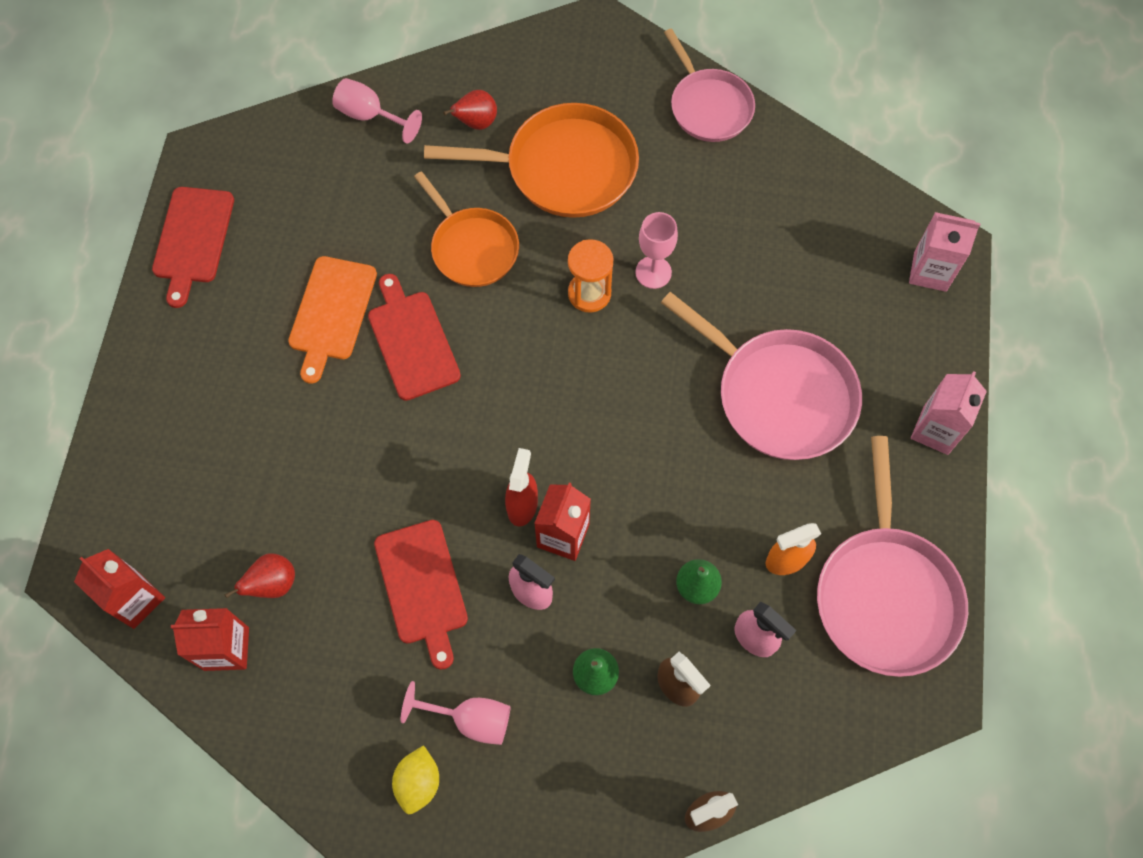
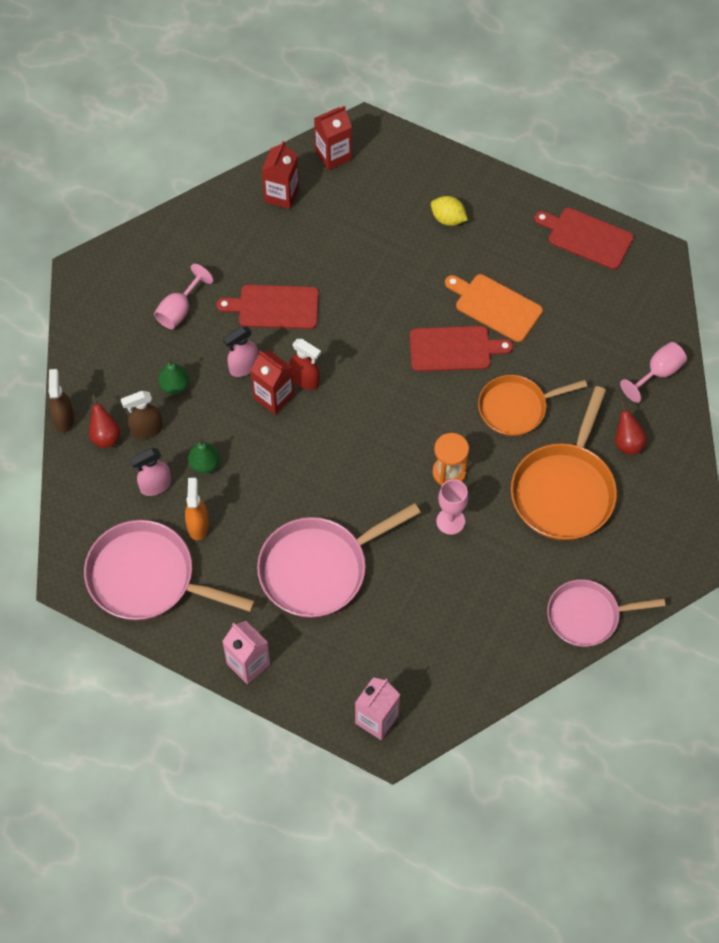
camera: 110 degrees right, 5 degrees down
(273, 584) = (312, 227): red pear -> red pear (105, 436)
(418, 782) = (155, 272): yellow lemon -> yellow lemon (448, 219)

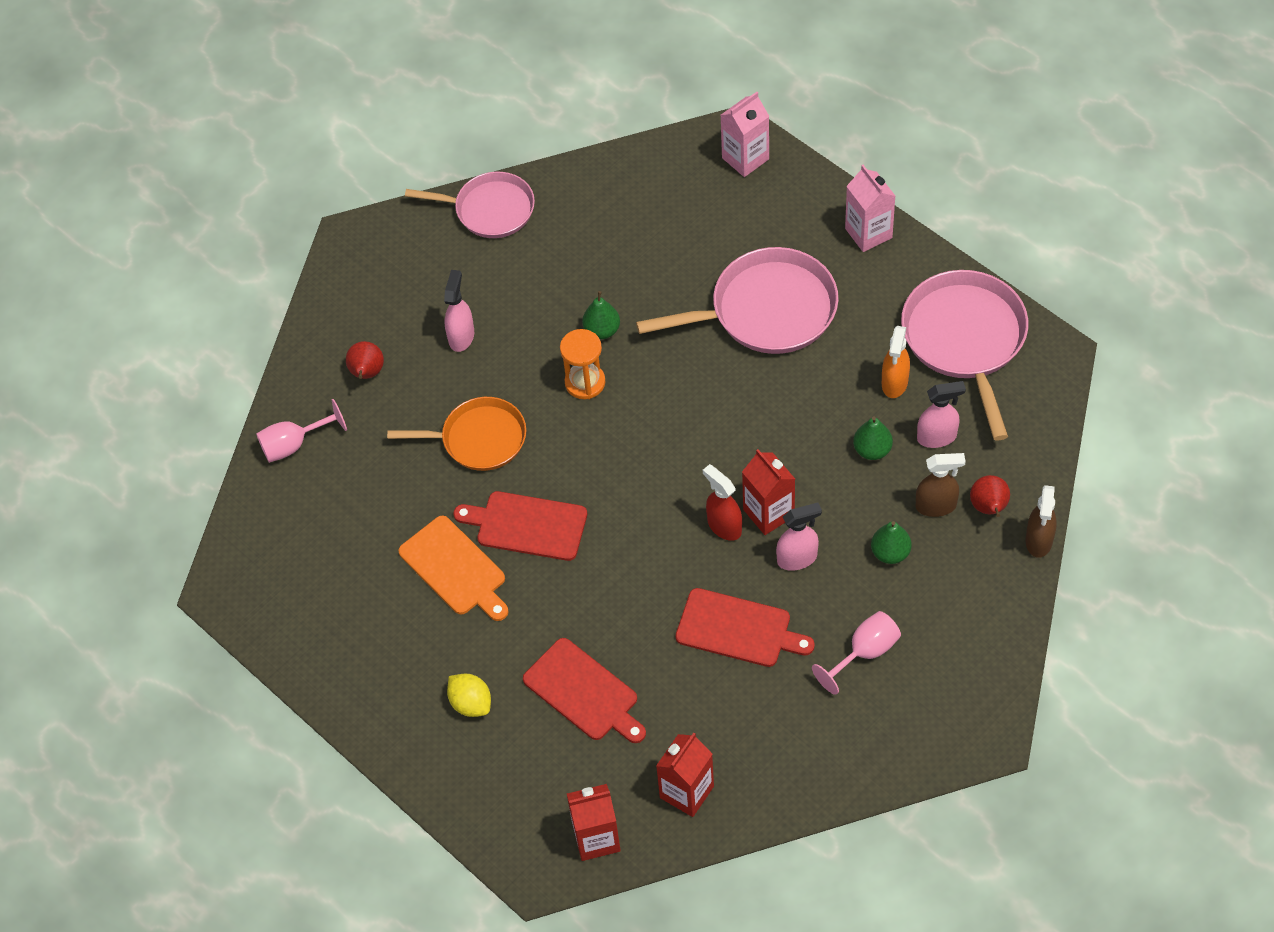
camera: 160 degrees left, 5 degrees down
(146, 578) = (965, 339): pink pan -> pink pan turned 135 degrees counterclockwise
(450, 521) = (602, 330): pink goblet -> green pear
(564, 491) = (461, 336): orange pan -> pink spray bottle
(587, 237) = (301, 636): red cutting board -> red cutting board (584, 692)

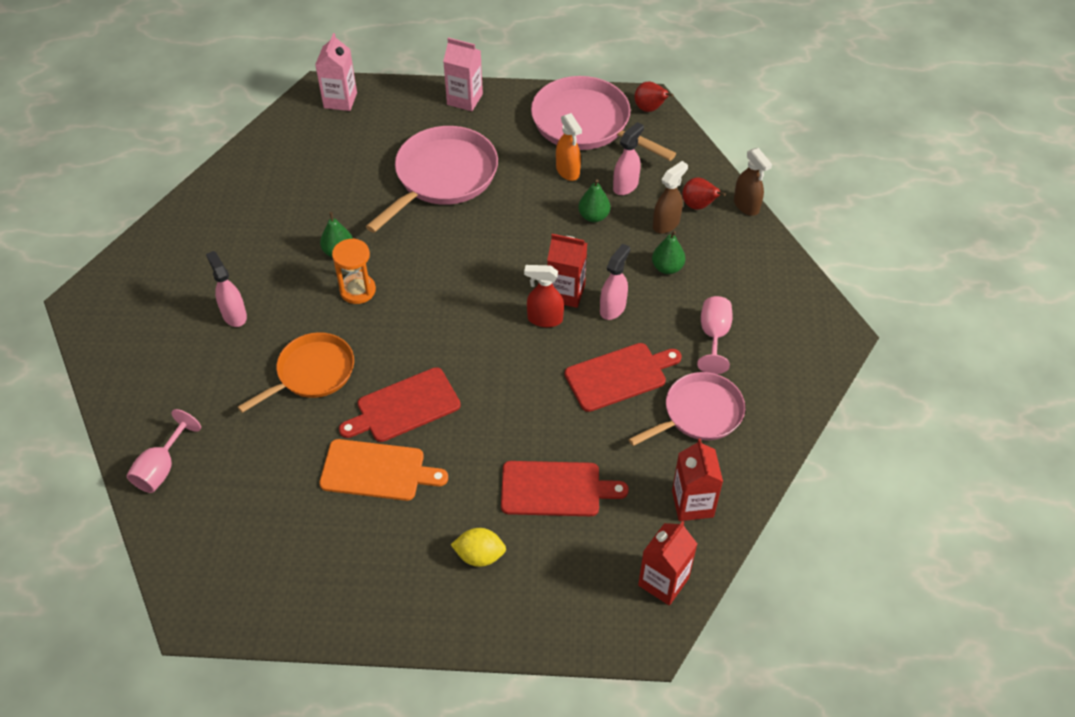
camera: 45 degrees left, 5 degrees down
(367, 373) = (179, 382): red pear -> red pear (650, 109)
(490, 210) = (181, 224): pink pan -> pink pan (699, 413)

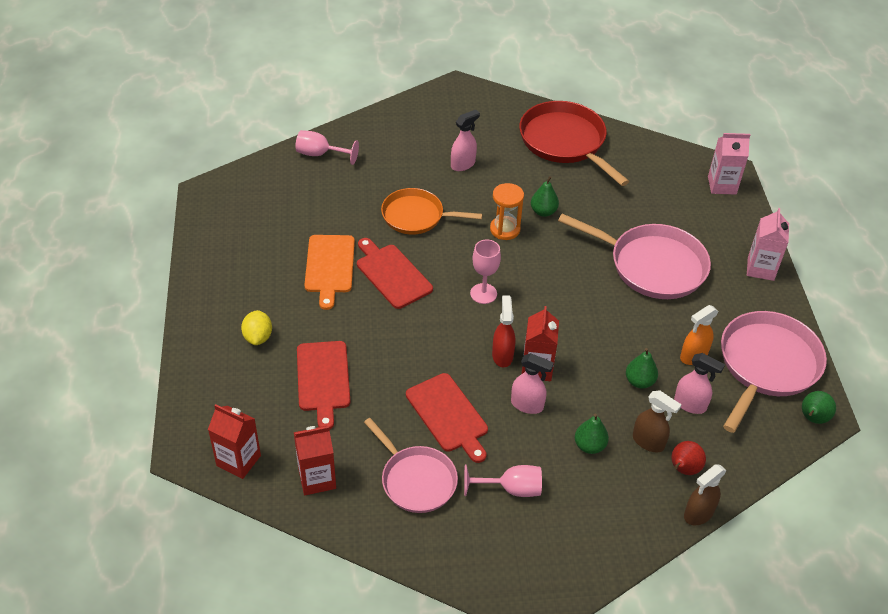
camera: 80 degrees right, 5 degrees down
(227, 214) = (565, 142): none -> red pan
(312, 373) = (416, 216): orange pan -> orange pan turned 150 degrees clockwise
(453, 323) = (483, 293): none -> pink goblet
(650, 109) = (812, 418): red pear -> green pear

